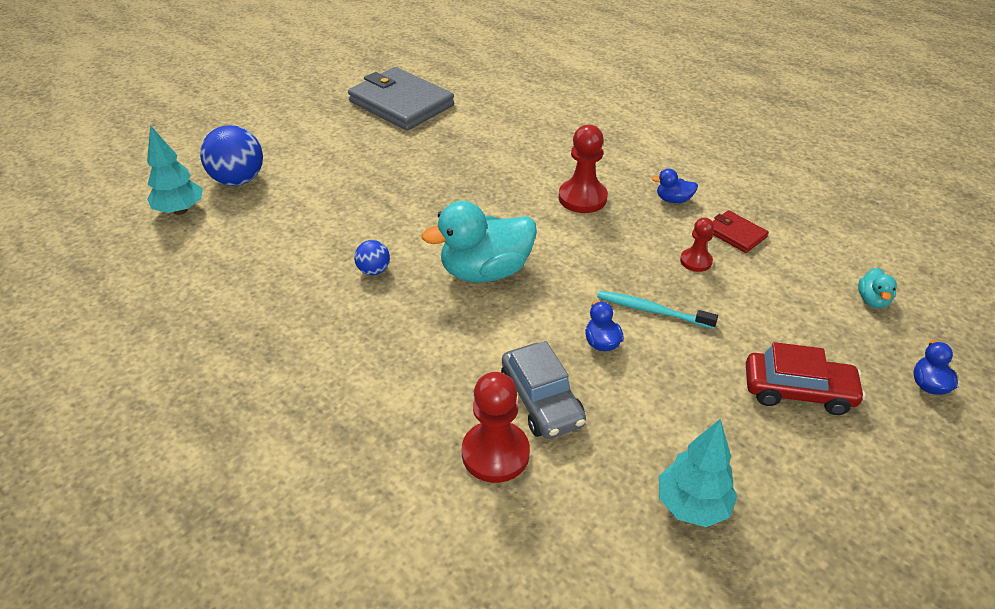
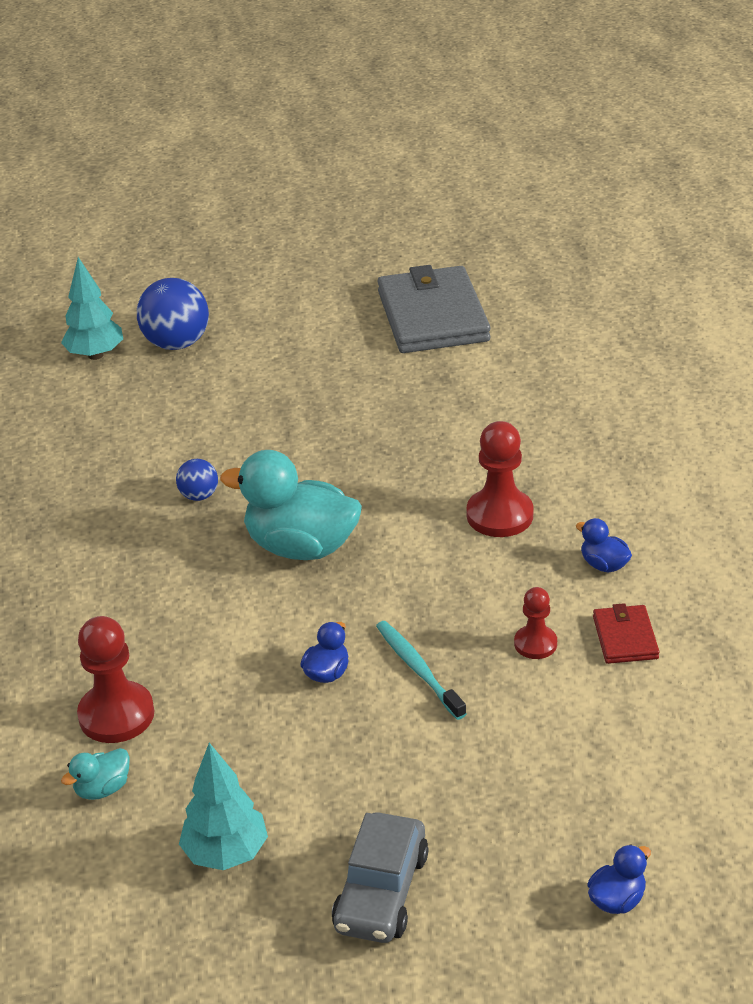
camera: 40 degrees right, 5 degrees down
(541, 401) = (207, 694): grey car -> grey car (381, 891)
(798, 391) = (462, 824): red car -> none
(872, 300) = (685, 788): turquoise duck -> turquoise duck (102, 789)

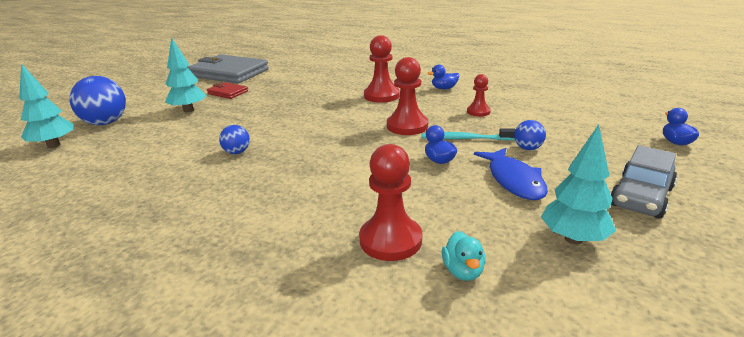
camera: 55 degrees left, 10 degrees down
(271, 377) = (188, 110): none -> turquoise tree
(301, 547) = (328, 139): turquoise duck -> none
(329, 761) = (514, 180): none -> blue fish
(381, 891) = (641, 197): grey car -> grey car turned 75 degrees clockwise
(409, 596) = (407, 126): none -> red pawn
(442, 742) = (527, 148): none -> blue ball
(625, 637) = (495, 97): red wallet -> red wallet (227, 92)

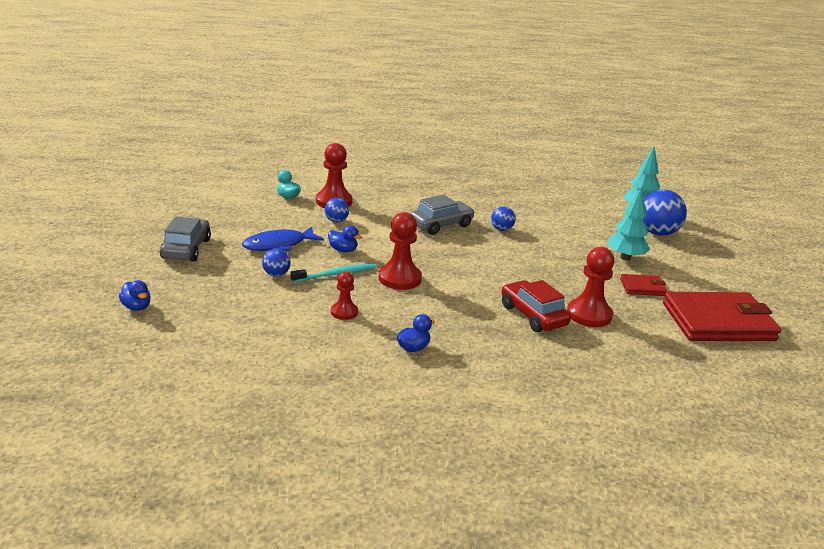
camera: 145 degrees right, 0 degrees up
(229, 73) = (718, 322): grey wallet -> red wallet
(292, 170) = (441, 225): none -> grey car
(337, 91) = (533, 315): none -> red car
(381, 96) = (472, 317): red pawn -> red pawn (589, 315)
(416, 201) = (336, 221): none -> blue ball
(514, 180) = (278, 245): blue fish -> blue fish turned 75 degrees counterclockwise
(573, 239) = (233, 218): turquoise tree -> none

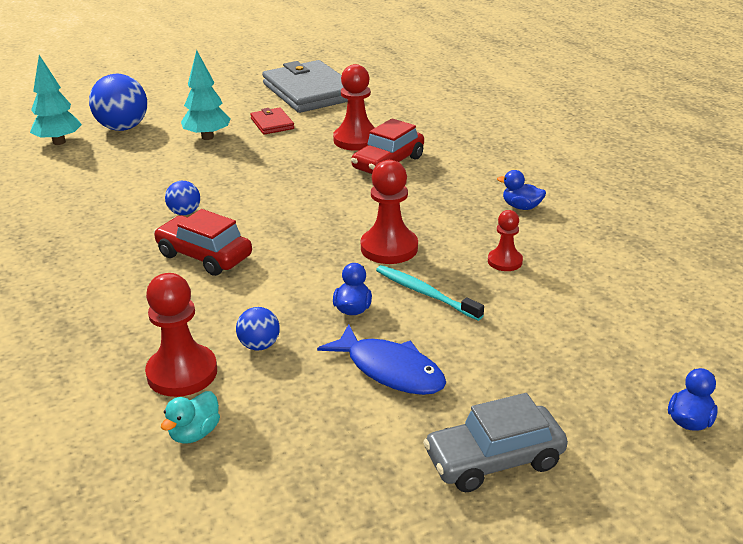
camera: 110 degrees left, 5 degrees up
(276, 274) = (476, 338): blue ball -> none
(441, 225) = (204, 256): grey car -> red car
(718, 322) = (309, 91): red wallet -> grey wallet

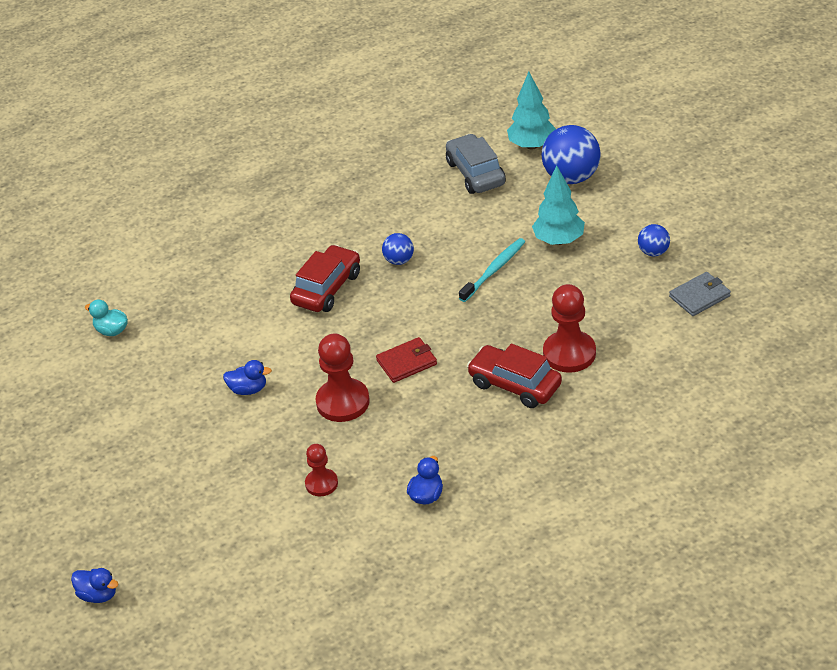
camera: 90 degrees right, 10 degrees up
(182, 373) = (173, 311): red pawn -> none
(259, 345) = (203, 344): blue ball -> blue ball (653, 252)
(272, 123) = (601, 281): red wallet -> red wallet (407, 362)
(309, 91) = (699, 296): grey wallet -> grey wallet, size x0.46
(390, 370) = (169, 419): blue fish -> none
(425, 293) = (270, 432): turquoise toothbrush -> turquoise toothbrush (494, 270)
(494, 460) = (71, 481): grey car -> grey car (475, 173)

